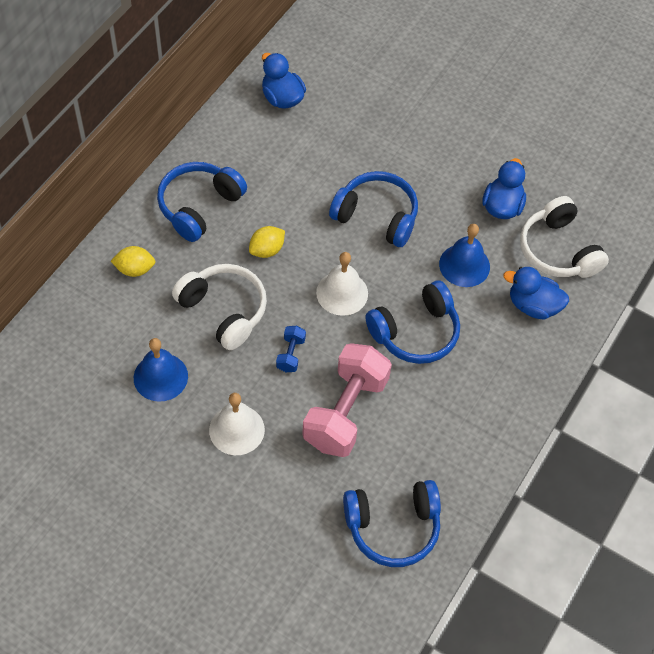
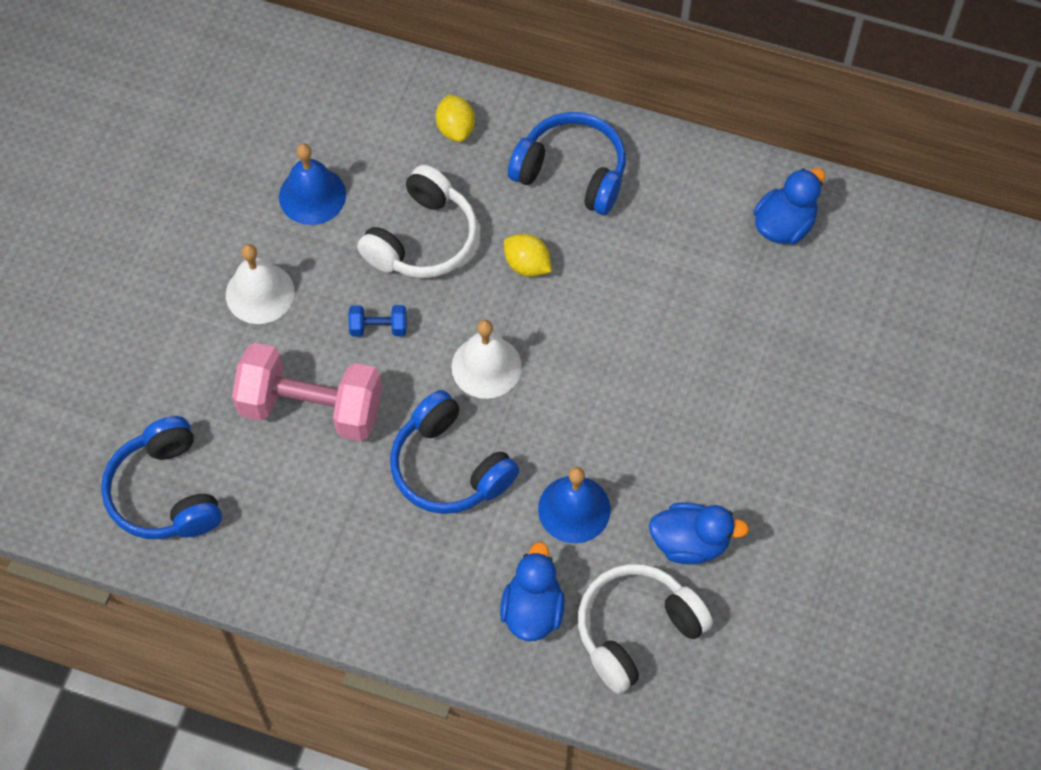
camera: 80 degrees right, 5 degrees up
(376, 216) = (621, 383): blue headphones -> none

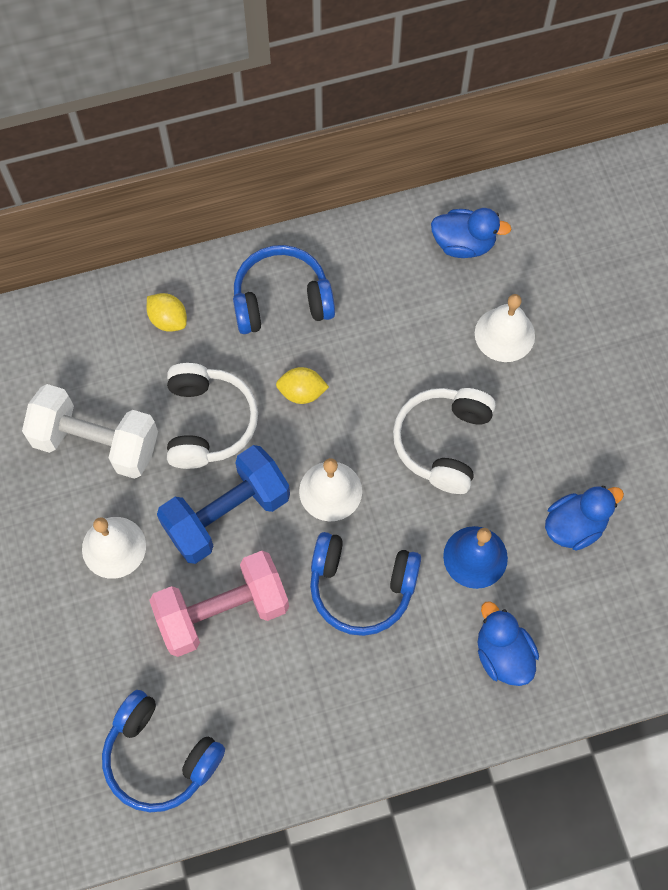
camera: 35 degrees left, 5 degrees up
(312, 195) = (96, 442): blue bell -> white dumbbell
(378, 327) = (227, 514): blue dumbbell -> blue dumbbell, size x2.36
(636, 630) = (586, 617): white headphones -> white headphones (443, 442)
(759, 330) = (504, 334): none -> white bell
(784, 225) = (463, 244): blue duck -> blue duck turned 90 degrees clockwise

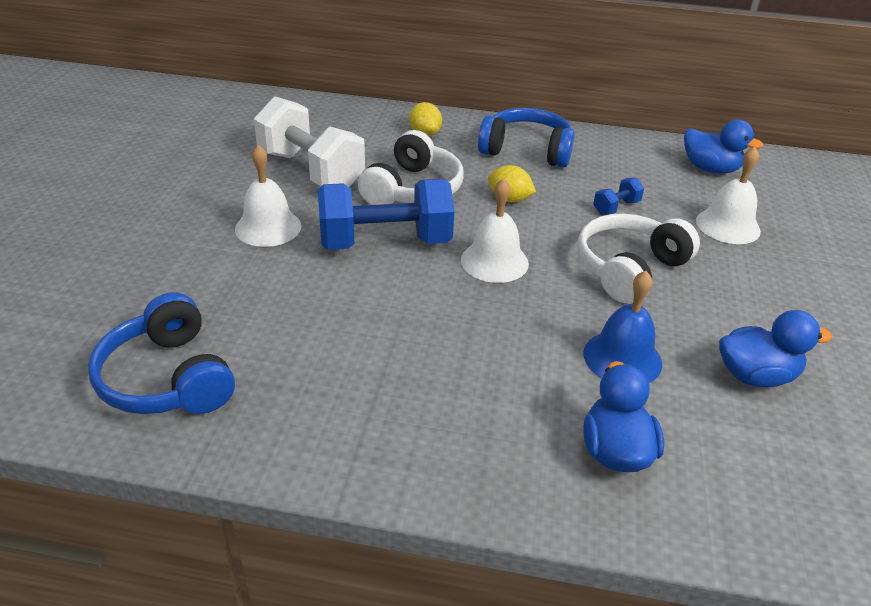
camera: 25 degrees right, 30 degrees down
(222, 611) = (327, 299): pink dumbbell -> none
(361, 587) = (481, 334): blue headphones -> none
(400, 356) = (616, 207): none -> blue dumbbell

